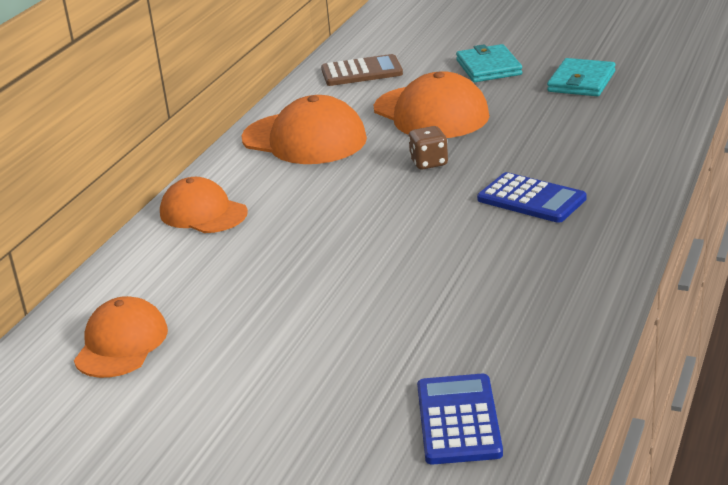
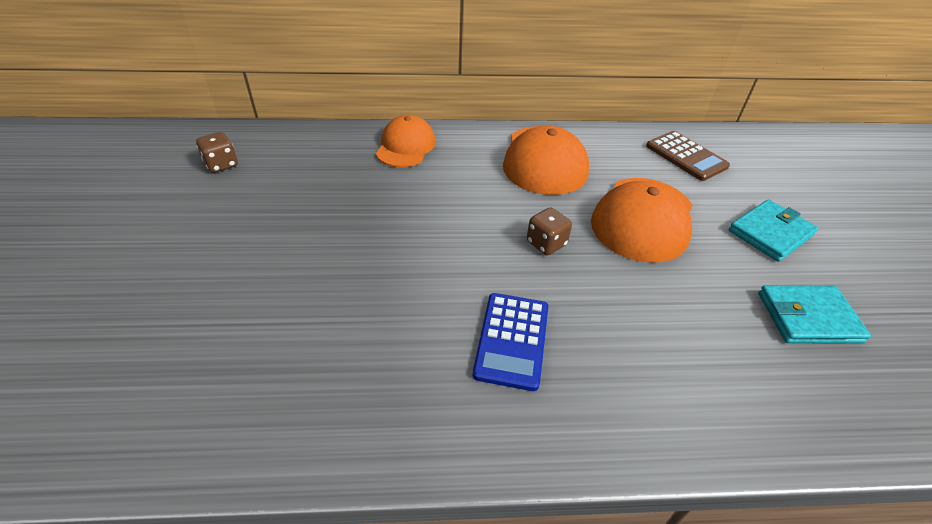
camera: 60 degrees right, 15 degrees up
(121, 344) = (221, 164): orange cap -> brown dice
(458, 420) = (92, 389): blue calculator -> none

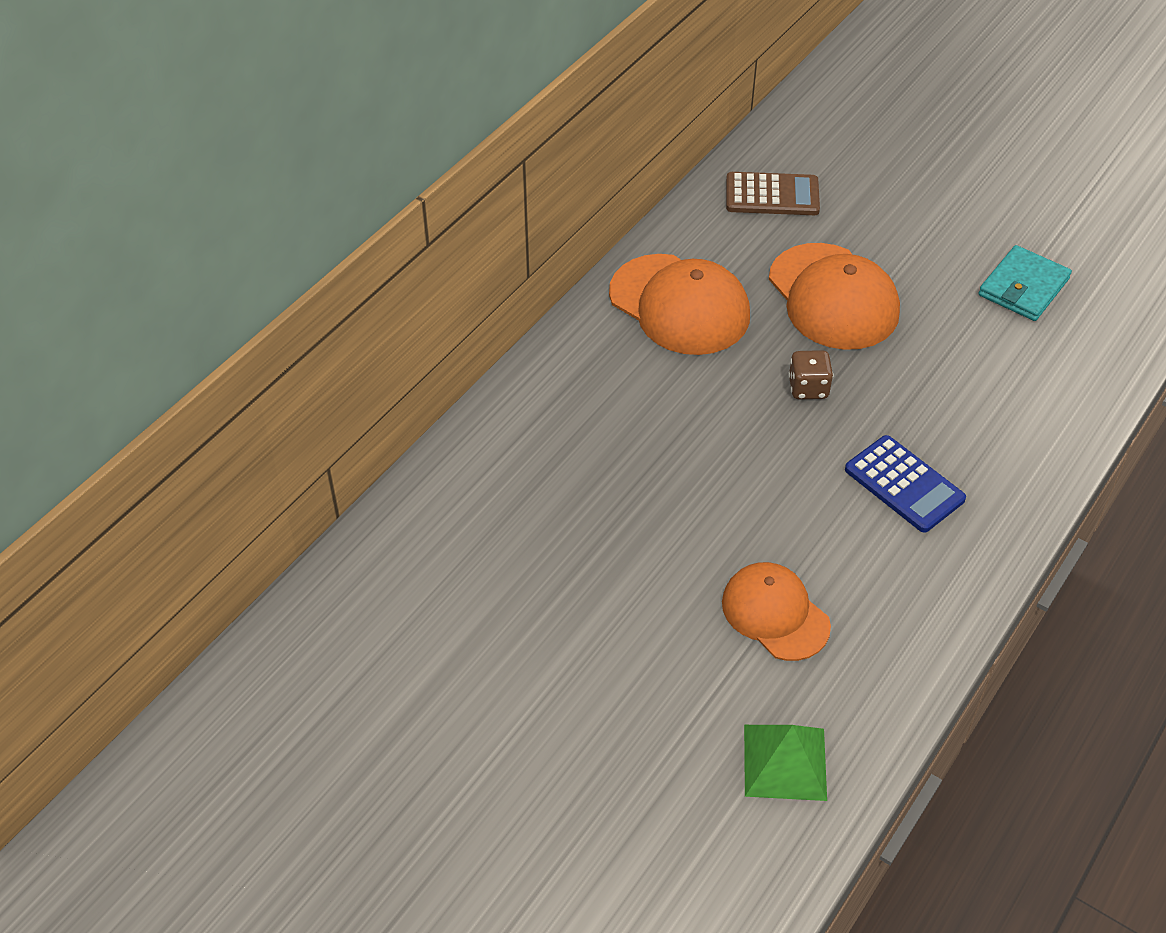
camera: 50 degrees left, 5 degrees up
(150, 401) = (784, 762): none -> green pyramid
(221, 164) = (427, 591): brown dice -> none
(405, 146) = (544, 405): orange cap -> orange cap (775, 614)
(770, 233) = (922, 228): turquoise wallet -> none

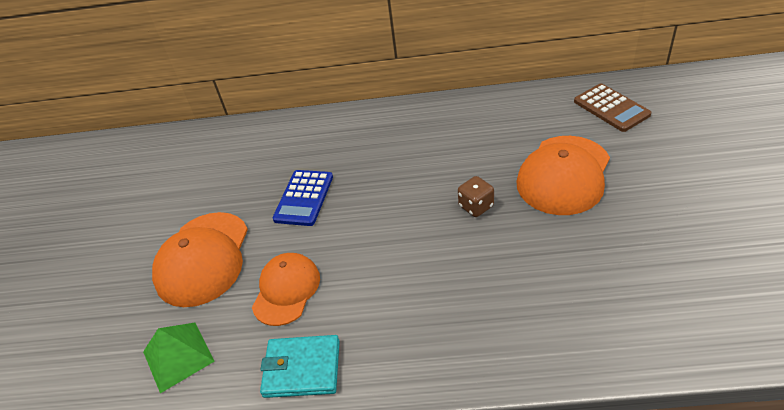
camera: 60 degrees right, 5 degrees down
(679, 305) = (478, 127): orange cap -> orange cap (203, 258)
(904, 484) = (444, 291): blue calculator -> blue calculator (304, 198)
(1023, 287) = (702, 252): turquoise wallet -> turquoise wallet (302, 368)

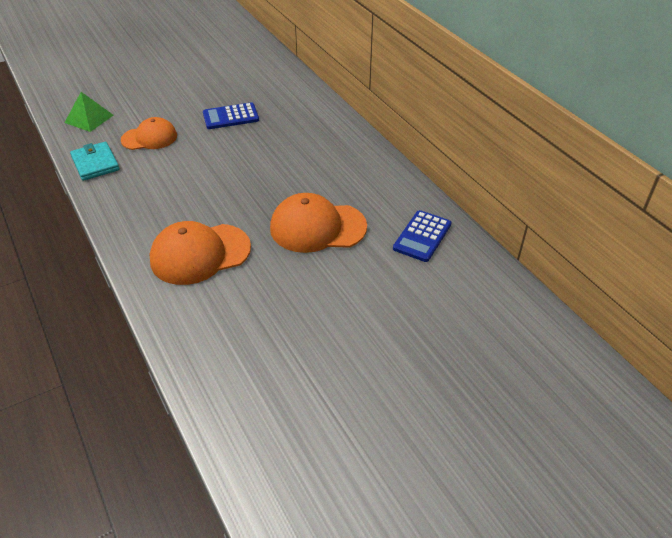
camera: 55 degrees right, 0 degrees up
(203, 258) = (161, 99): orange cap -> orange cap (200, 254)
(476, 206) = (260, 192): brown dice -> none
(611, 108) = (422, 236): brown calculator -> blue calculator

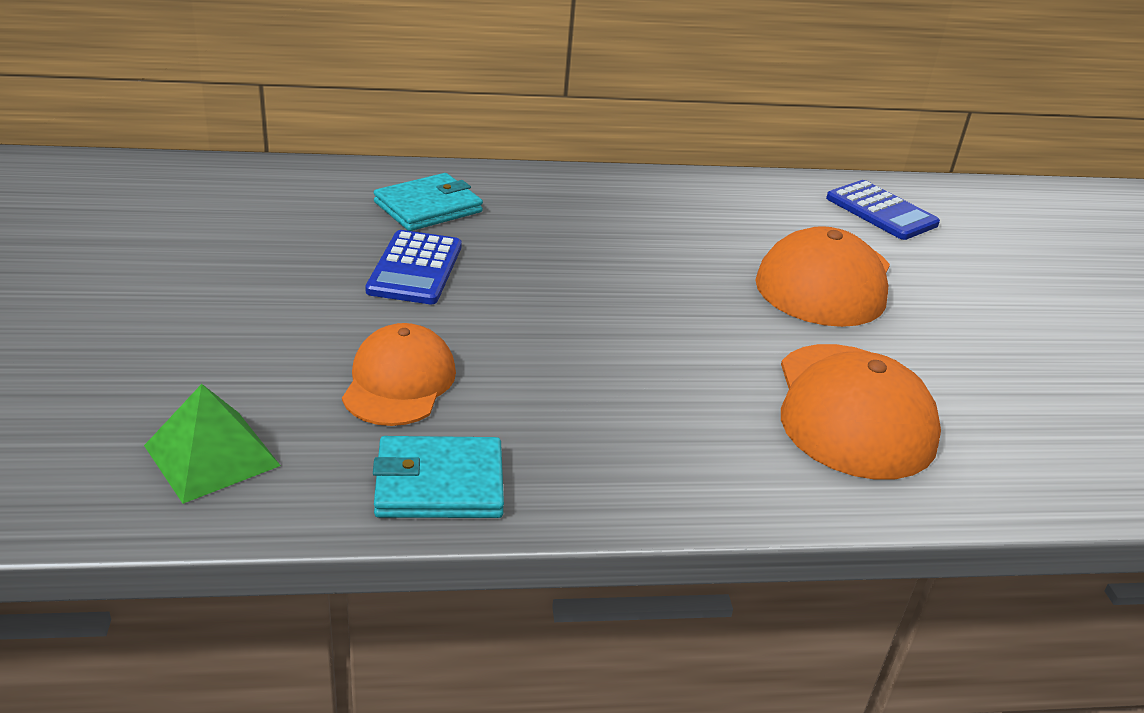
camera: 70 degrees left, 10 degrees down
(285, 104) = (428, 207): none -> turquoise wallet

